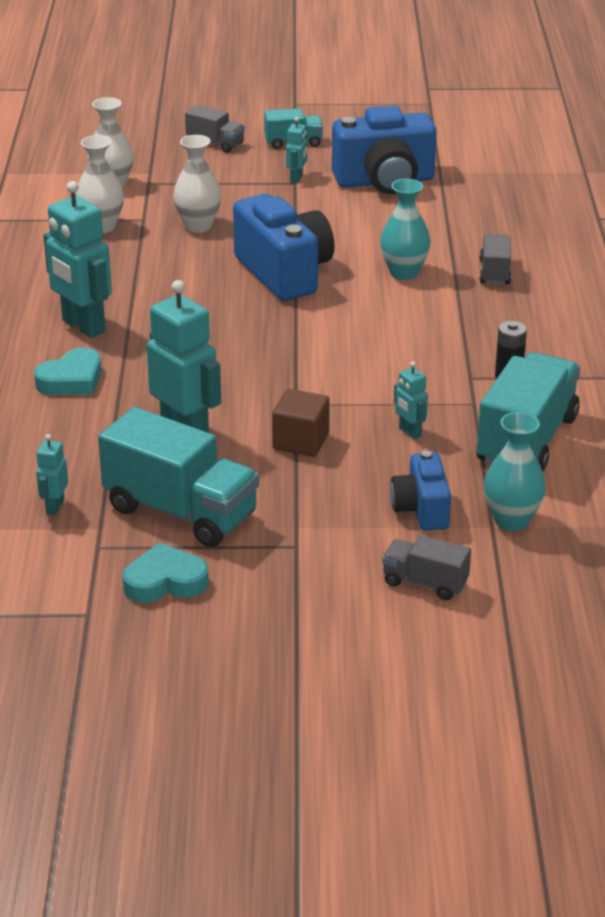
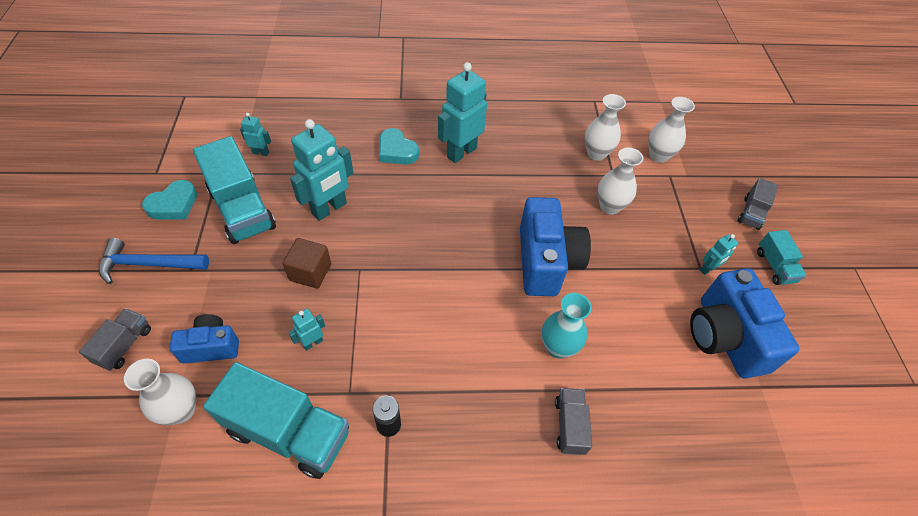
camera: 85 degrees right, 20 degrees up
(165, 581) = (174, 205): turquoise heart -> turquoise heart turned 60 degrees clockwise
(181, 512) = (242, 209): turquoise truck -> turquoise truck turned 60 degrees counterclockwise
(284, 273) = (546, 261): blue camera -> blue camera turned 60 degrees counterclockwise
(286, 586) = (149, 264): none -> blue hammer
(297, 179) = (708, 269): turquoise robot -> turquoise robot turned 45 degrees counterclockwise
(494, 272) = (570, 426): grey truck -> grey truck turned 90 degrees counterclockwise
(511, 520) = (181, 410): turquoise vase -> white vase

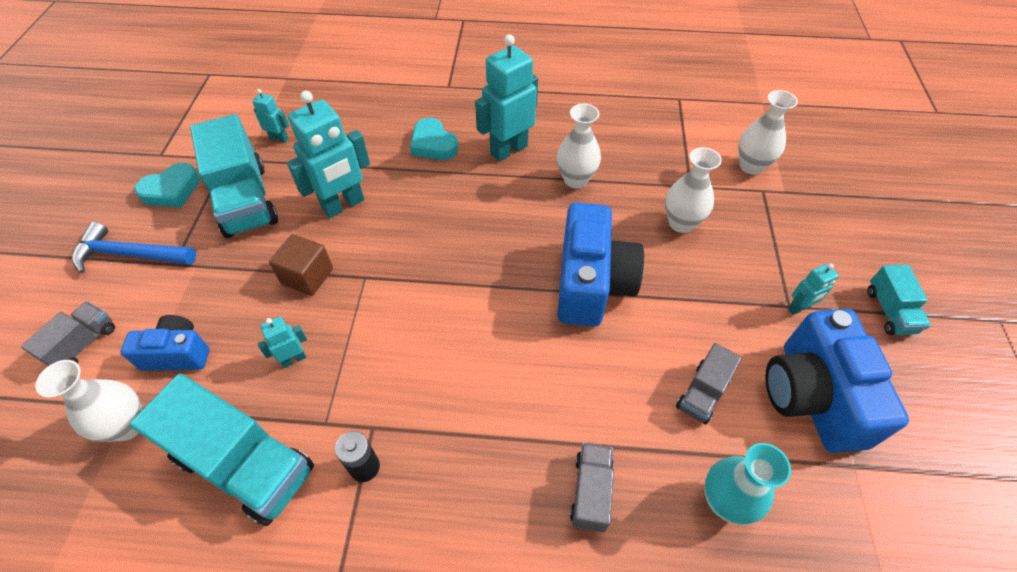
camera: 10 degrees right, 0 degrees up
(558, 347) = (590, 390): turquoise vase -> turquoise vase (724, 501)
(596, 154) = (673, 159): white vase -> white vase (575, 179)
(751, 213) = (864, 242): grey truck -> grey truck (702, 393)

